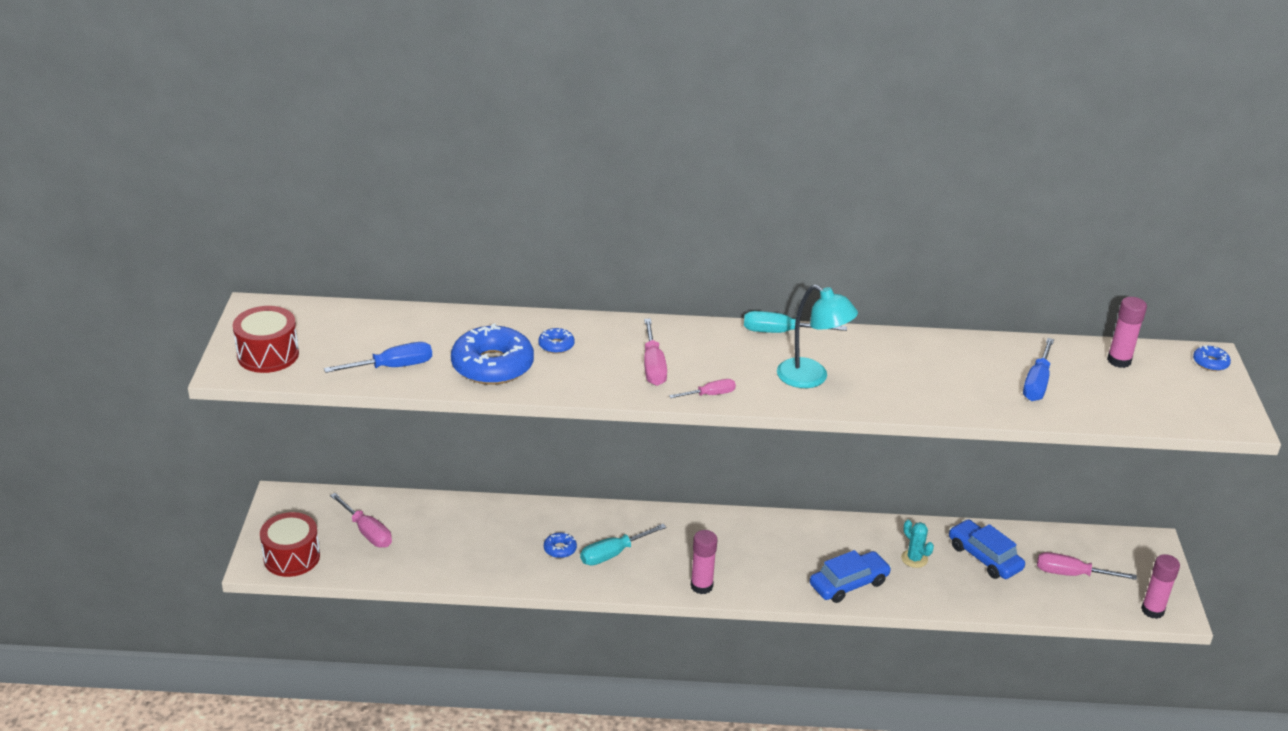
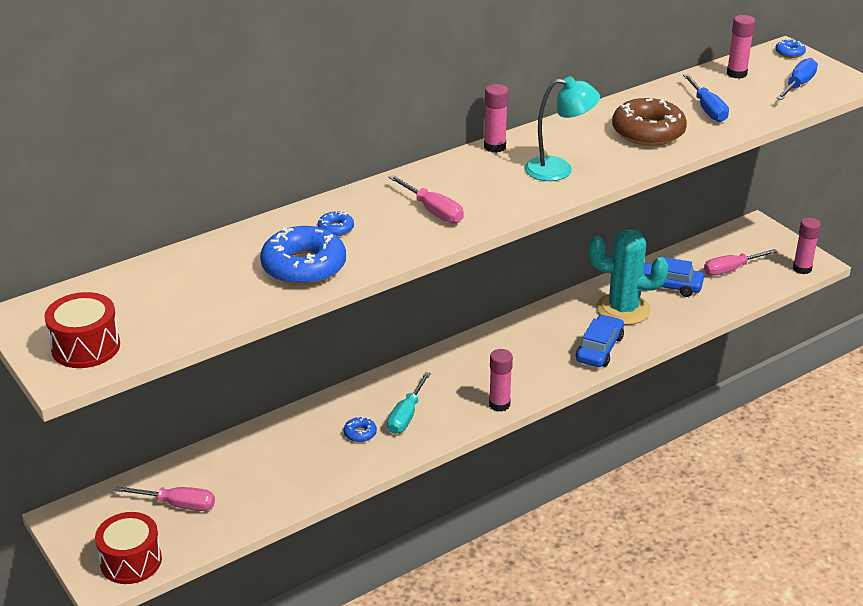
camera: 35 degrees left, 0 degrees up
(392, 367) = (218, 306): blue screwdriver -> blue screwdriver (798, 85)
(710, 395) = (503, 213): pink screwdriver -> none
(781, 332) = (494, 147): turquoise screwdriver -> pink glue stick
(914, 559) = (623, 309): turquoise cactus -> turquoise cactus, size x2.27
(945, 380) = (648, 132): none -> brown donut

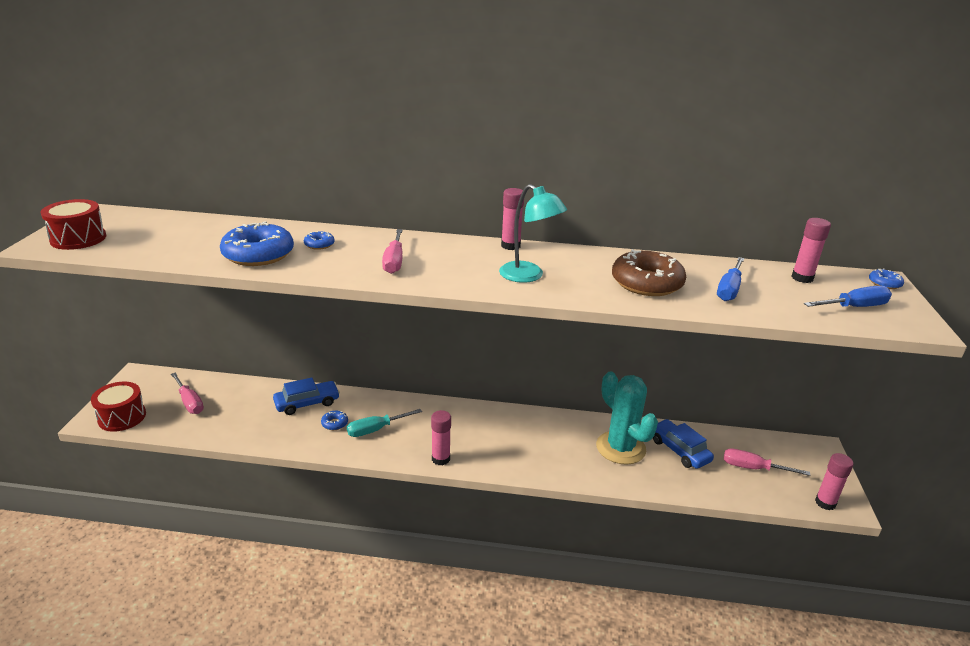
camera: 40 degrees right, 5 degrees down
(599, 349) = (563, 464): blue car -> blue car (307, 403)

